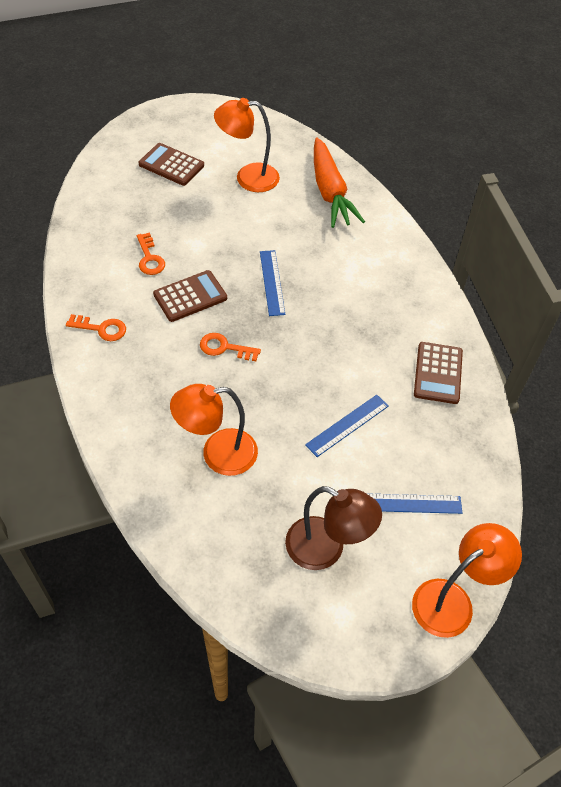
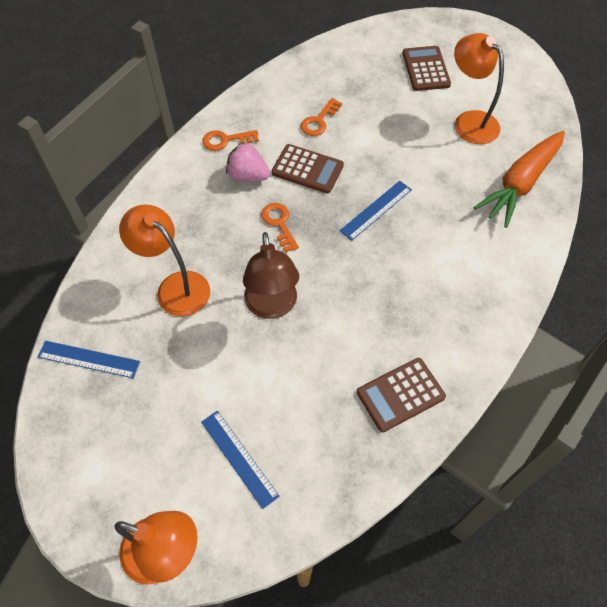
camera: 55 degrees right, 5 degrees up
(101, 329) = (226, 140): orange key -> orange key turned 105 degrees clockwise
(155, 337) = (248, 176): none -> pink strawberry
(326, 549) = (145, 420): brown lamp -> brown lamp (272, 306)
(347, 425) = (279, 358): blue ruler -> blue ruler (88, 359)

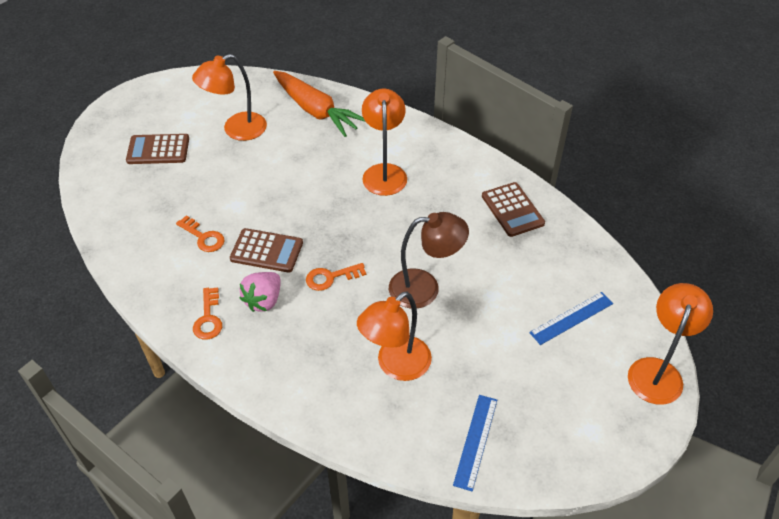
camera: 85 degrees left, 10 degrees down
(307, 169) = (266, 251): brown calculator -> brown calculator turned 75 degrees clockwise
(376, 210) = (327, 205): blue ruler -> none
(436, 257) = (384, 172): none -> orange lamp

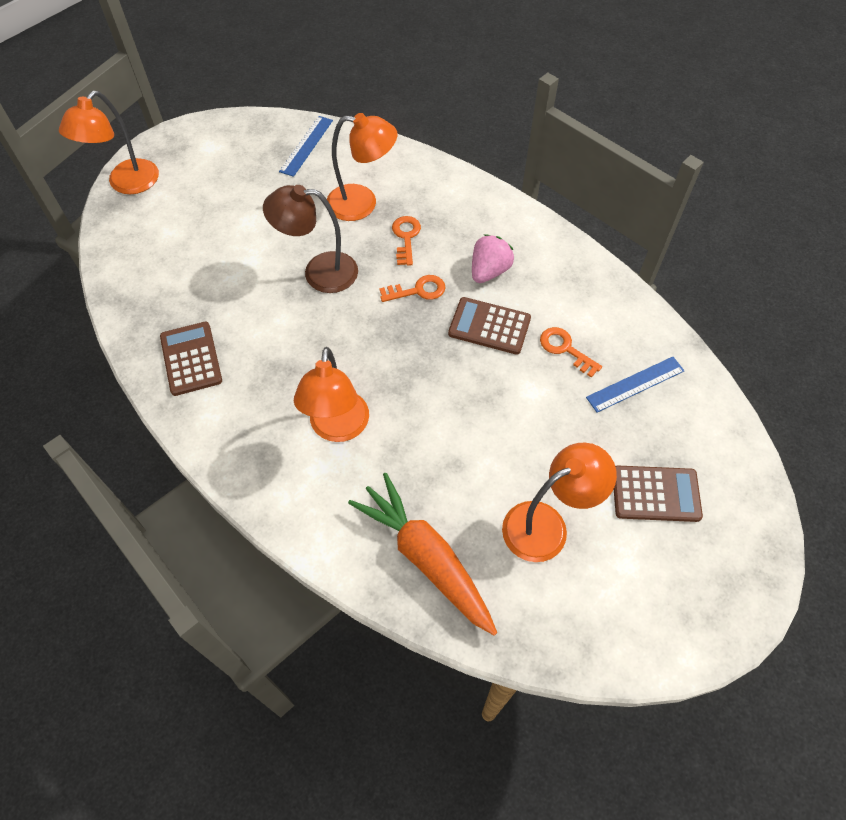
camera: 175 degrees left, 10 degrees up
(208, 318) = (544, 257): orange key -> orange key (406, 237)
(395, 365) = (362, 204): orange lamp -> orange lamp turned 45 degrees clockwise
(571, 318) = (181, 233): blue ruler -> blue ruler (635, 384)

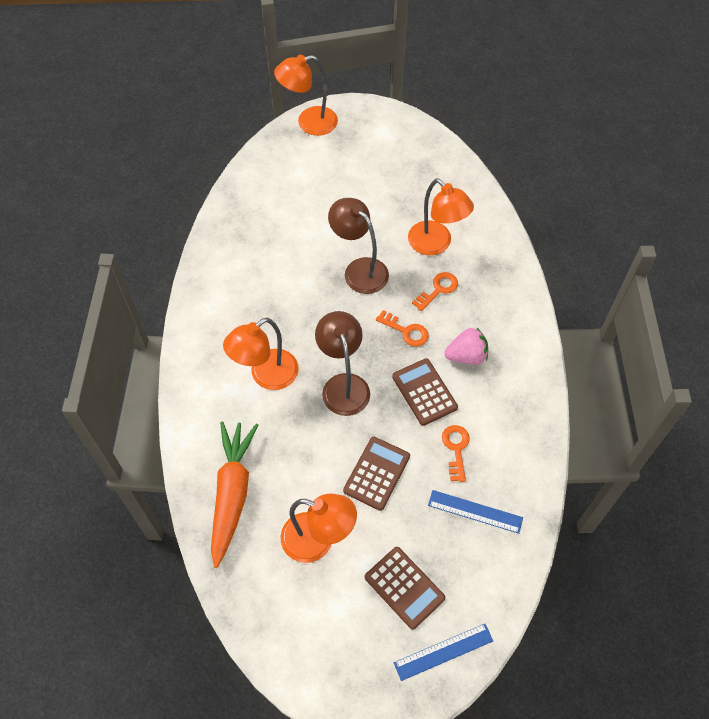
camera: 45 degrees right, 0 degrees up
(191, 359) = (233, 265): brown calculator -> brown calculator (377, 473)
(306, 145) = (444, 176): blue ruler -> blue ruler (443, 651)
(416, 377) = (343, 385): none -> brown lamp

